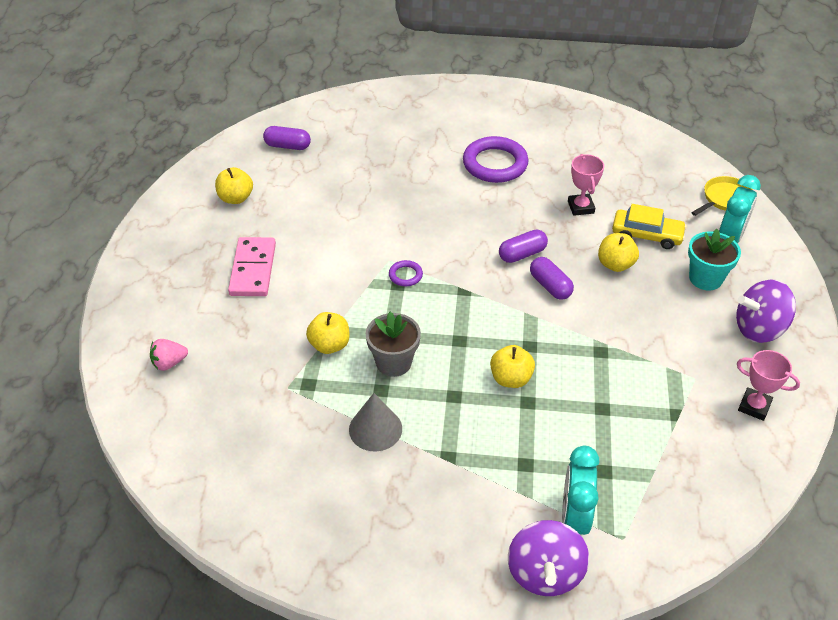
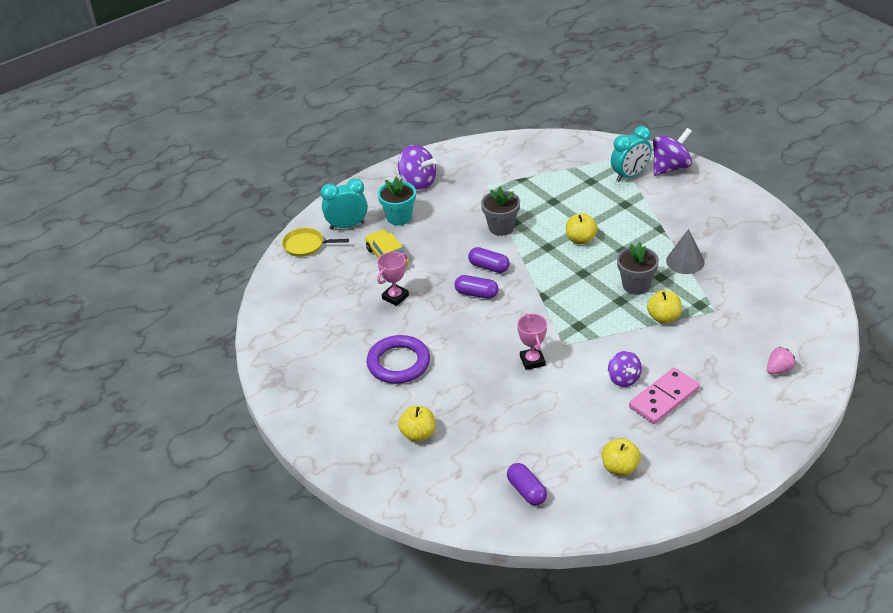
camera: 130 degrees left, 5 degrees down
(169, 363) = (779, 370): pink strawberry -> pink strawberry turned 60 degrees counterclockwise
(304, 264) = (623, 379): none -> purple spinning top
(405, 275) = (566, 328): purple ring -> none
(550, 286) = (489, 267): purple capsule -> purple capsule turned 75 degrees counterclockwise
(603, 336) = (501, 227): none -> grey flower pot
(615, 264) = (433, 254): yellow apple -> yellow apple (418, 434)
(754, 406) = (480, 160): pink trophy -> pink trophy (532, 361)

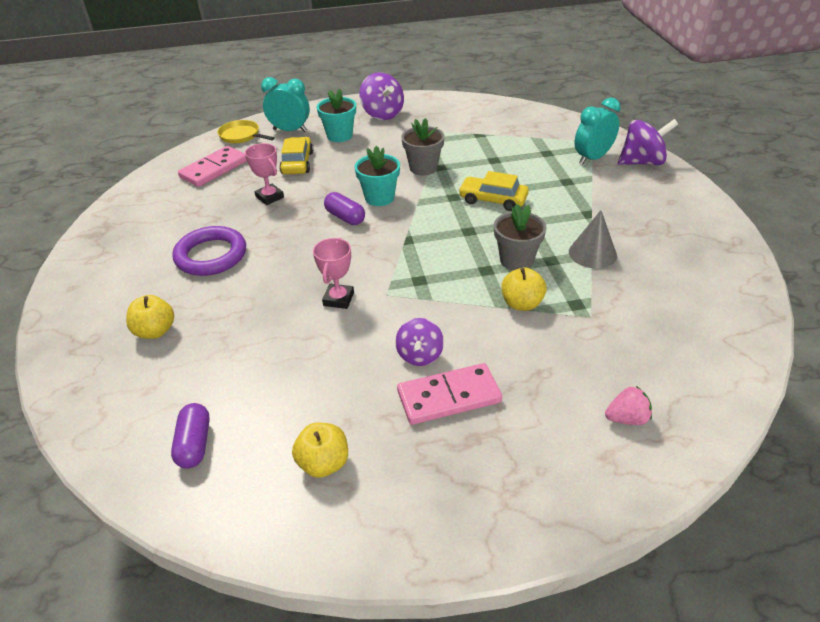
camera: 25 degrees right, 0 degrees up
(317, 287) = (214, 169): none -> pink domino
(395, 297) = (269, 197): pink trophy -> pink trophy turned 75 degrees clockwise
(489, 267) = (379, 198): purple capsule -> turquoise flower pot
(580, 239) = (493, 200): yellow apple -> yellow car
(630, 175) = (592, 158): turquoise clock -> turquoise clock turned 150 degrees clockwise

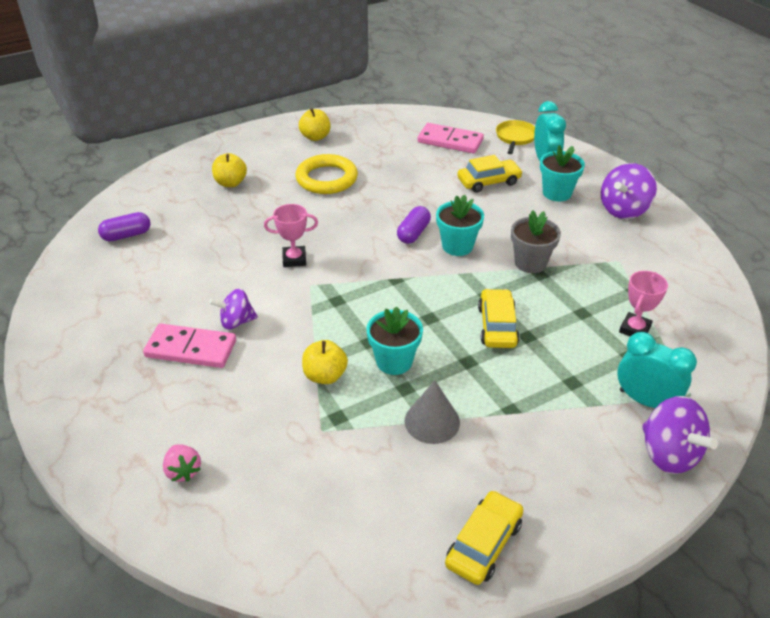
camera: 70 degrees right, 0 degrees up
(211, 255) = (326, 178): purple ring -> yellow ring
(269, 197) = (423, 182): pink trophy -> pink trophy (634, 329)
(323, 463) = (115, 298): yellow apple -> yellow apple (315, 137)
(449, 396) = (191, 349): pink domino -> pink domino turned 45 degrees counterclockwise
(516, 260) = (394, 361): grey flower pot -> turquoise flower pot
(716, 253) = (484, 544): none -> yellow car

